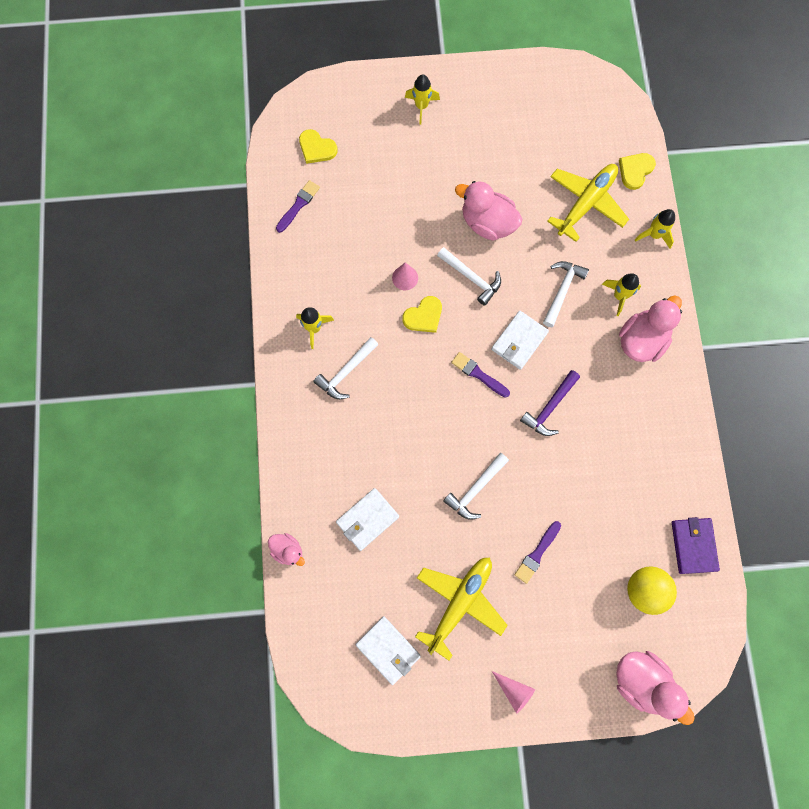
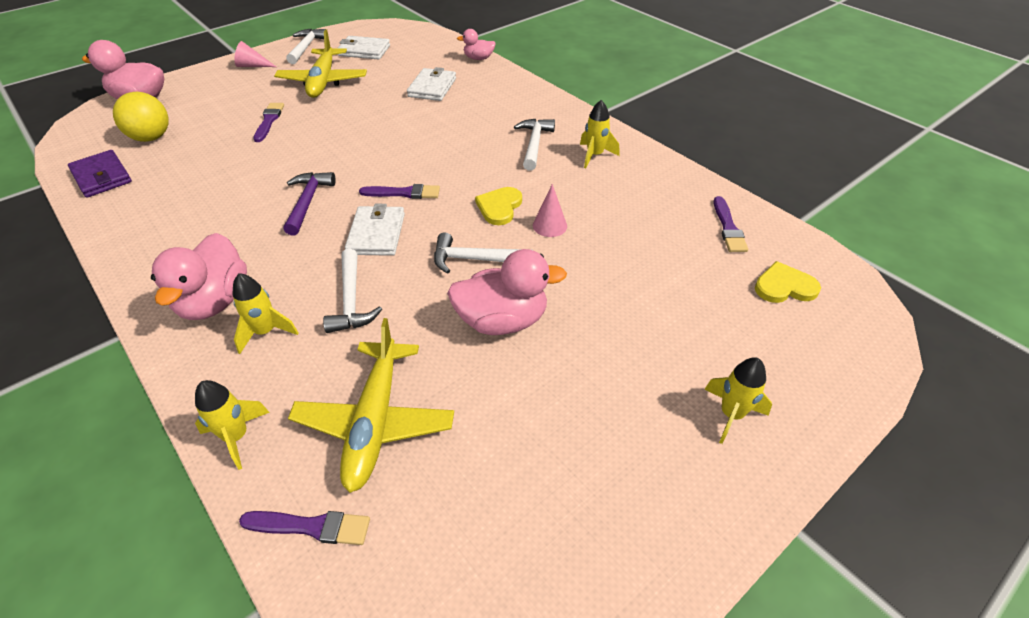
camera: 145 degrees right, 30 degrees down
(475, 489) = (351, 130): white hammer -> white hammer (306, 47)
(635, 170) = (311, 527): yellow heart -> purple brush

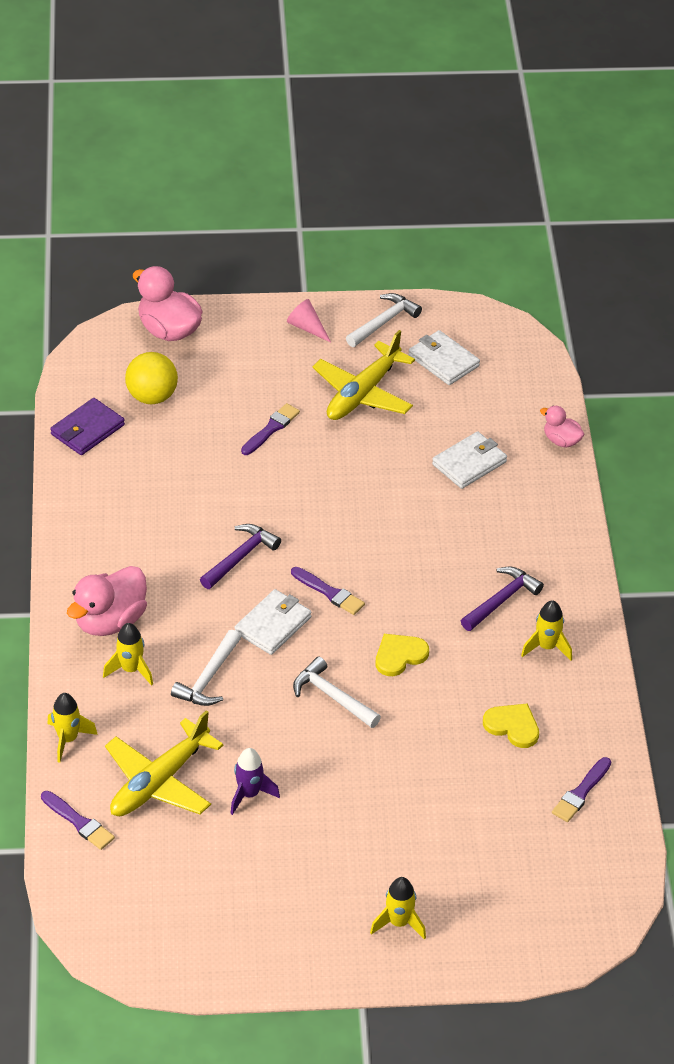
camera: 35 degrees right, 0 degrees up
(102, 177) = (87, 430): purple wallet -> purple wallet turned 45 degrees clockwise
(478, 379) = (249, 794): none -> purple rocket
(502, 321) = (306, 761): pink duck -> none
(534, 144) = (501, 600): white hammer -> purple hammer
(549, 225) = (425, 699): pink cone -> none
(784, 286) = (560, 868): yellow heart -> yellow heart (512, 726)

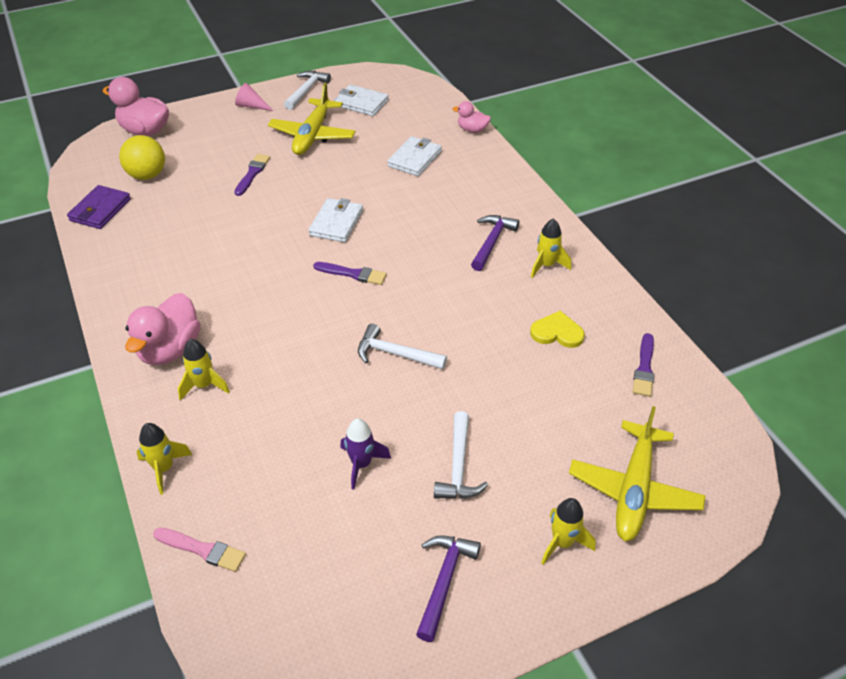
camera: 20 degrees left, 0 degrees up
(79, 822) = (202, 550): purple brush -> pink brush
(159, 782) = (270, 480): yellow plane -> yellow plane (634, 490)
(208, 678) = (279, 371): white hammer -> white hammer (458, 466)
(240, 557) = (266, 268): purple hammer -> purple hammer (444, 581)
(273, 625) = (317, 312): white wallet -> white wallet (336, 223)
(399, 655) = (435, 305): yellow heart -> none

